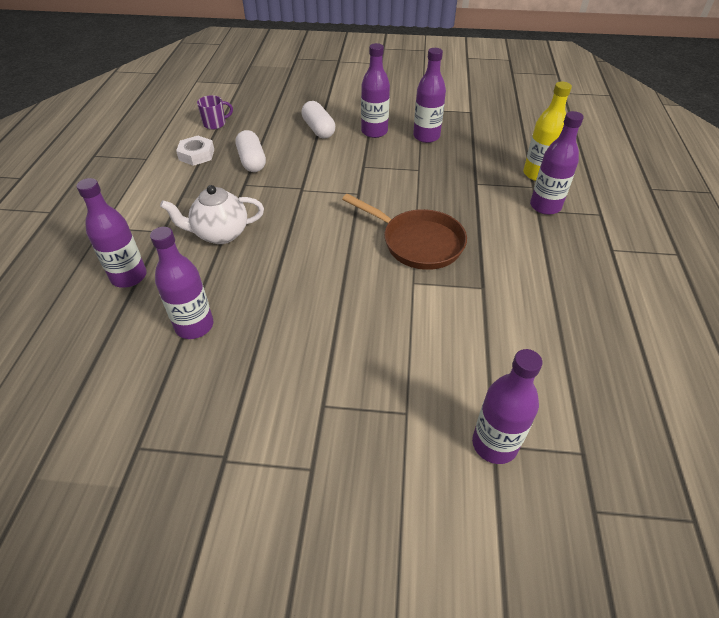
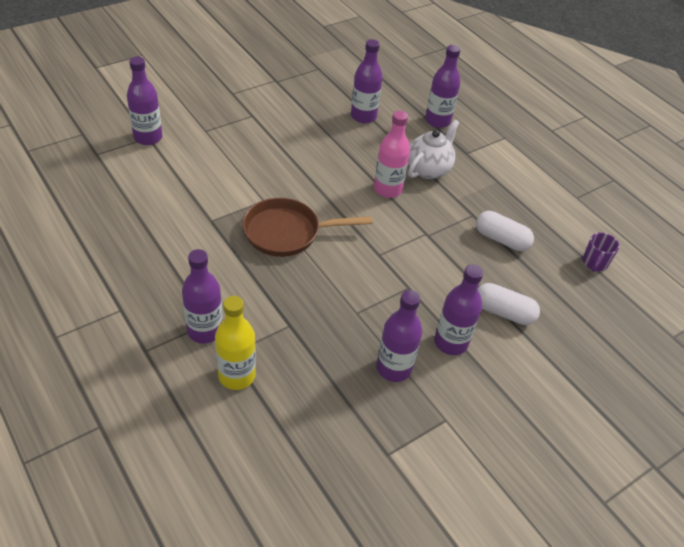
camera: 135 degrees right, 0 degrees up
(196, 155) = (550, 221): white nut -> none
(283, 235) = (387, 189): none -> pink bottle

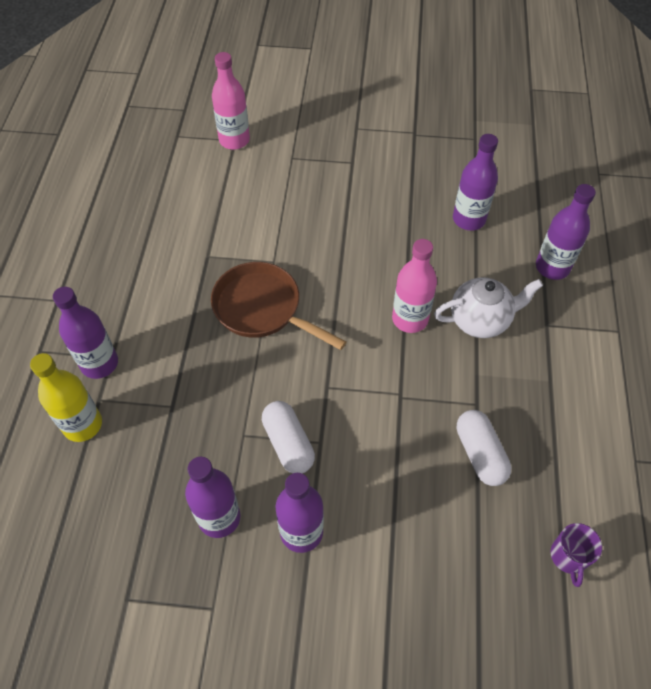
camera: 45 degrees right, 10 degrees up
(148, 137) = (234, 140): purple bottle -> pink bottle
(503, 312) = (392, 539): white capsule -> white capsule (288, 443)
(594, 263) = (568, 557): purple mug -> purple mug turned 60 degrees counterclockwise

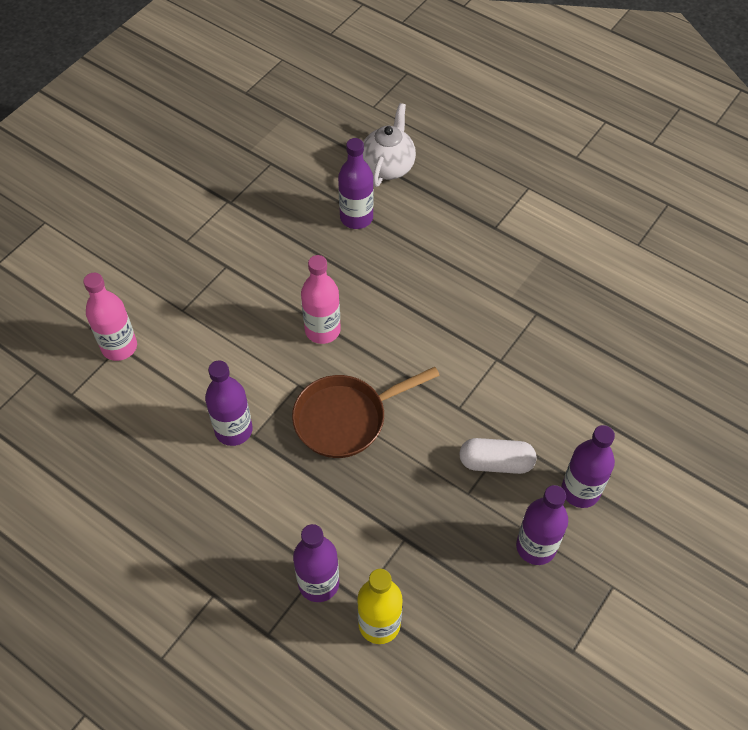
camera: 60 degrees left, 0 degrees up
(410, 319) = (430, 314): pink bottle -> pink bottle (322, 330)
(480, 320) = (463, 267): white teapot -> white teapot (388, 167)
(480, 454) = (580, 335): white capsule -> none
(552, 267) = (444, 192): purple bottle -> purple bottle (233, 430)
(568, 557) = (688, 327): purple mug -> none

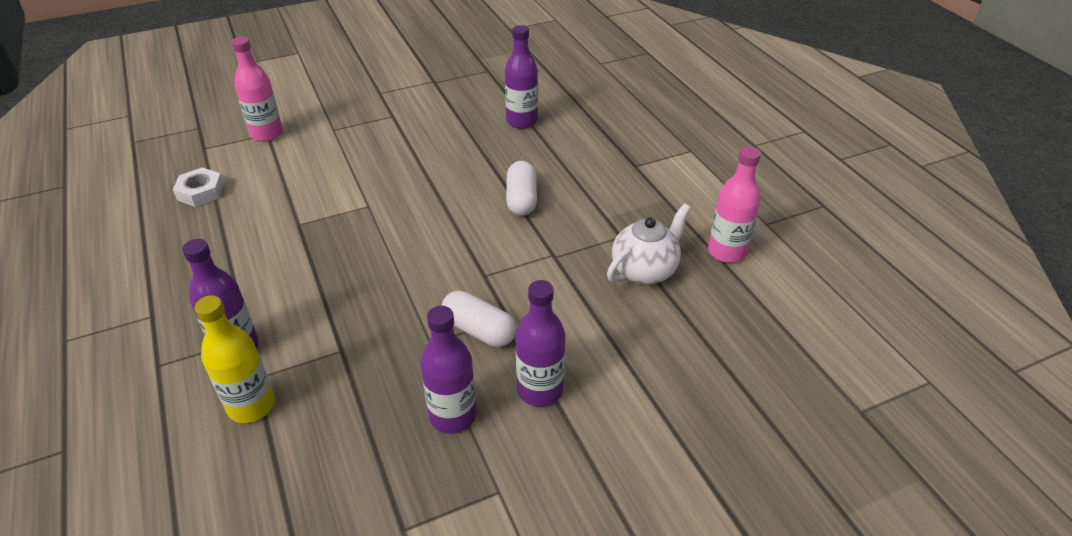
camera: 30 degrees right, 15 degrees down
(122, 447) = (201, 192): none -> white nut
(233, 430) = (288, 214): purple bottle -> none
(322, 330) = (423, 179): pink bottle -> pink bottle (726, 252)
(346, 418) = (381, 243): brown pan -> none
(388, 167) = (578, 100): white teapot -> white teapot (644, 271)
(427, 312) = (521, 199): none -> white capsule

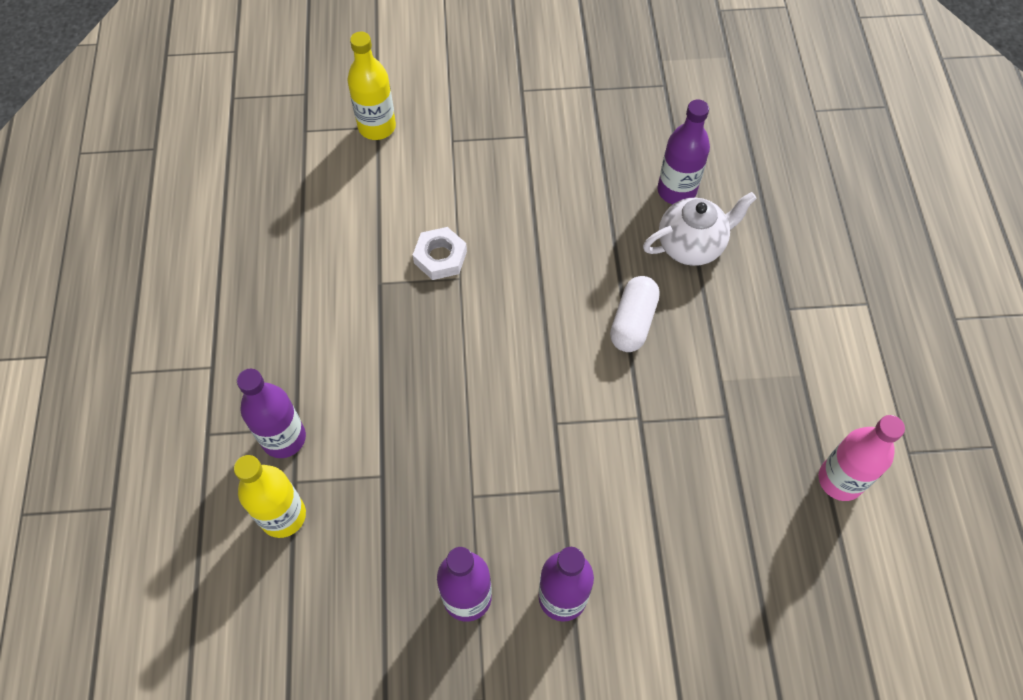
camera: 20 degrees right, 20 degrees up
(201, 192) = (289, 201): white nut -> white nut (440, 257)
(267, 134) = (377, 127): pink bottle -> yellow bottle
(479, 330) = (525, 498): white capsule -> none
(644, 271) = (733, 476): white teapot -> white teapot (691, 245)

